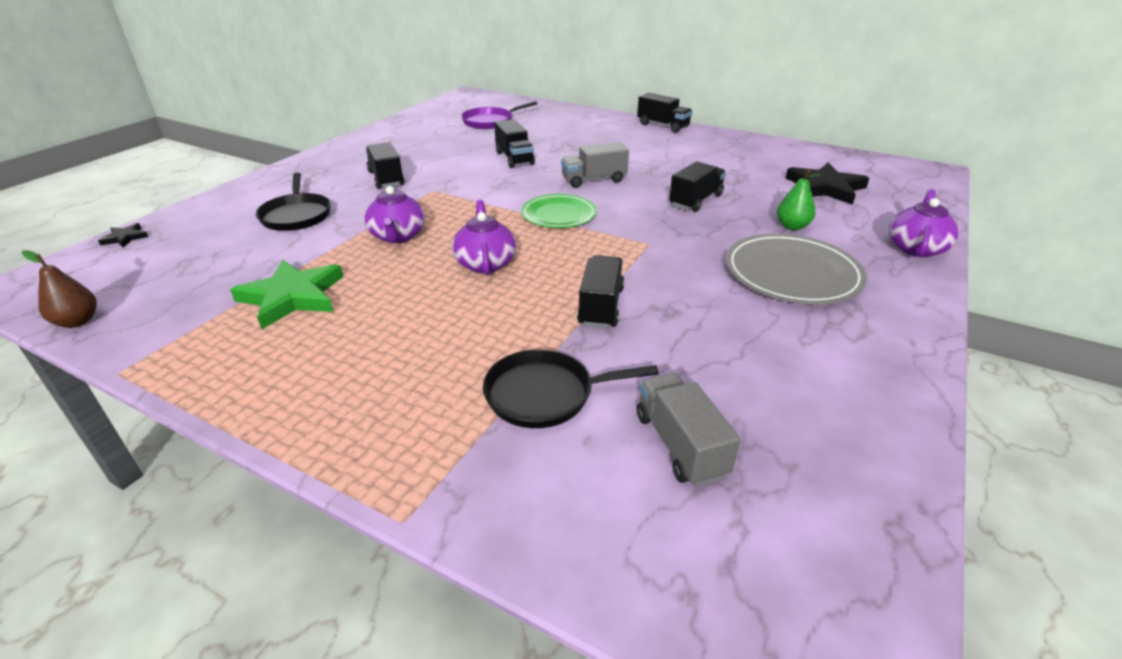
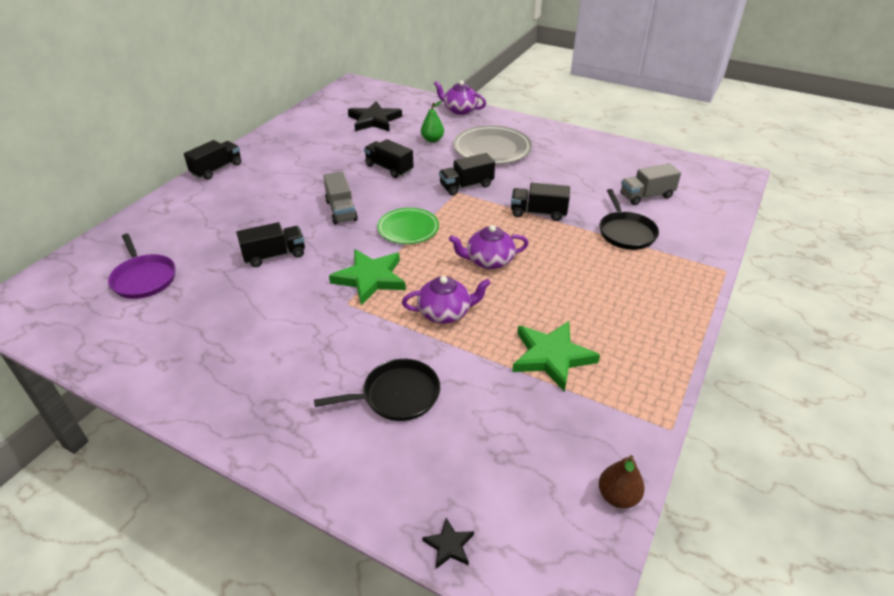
camera: 90 degrees left, 5 degrees up
(386, 178) = (308, 342): black truck -> black truck (466, 186)
(468, 199) = (370, 278): none -> green star

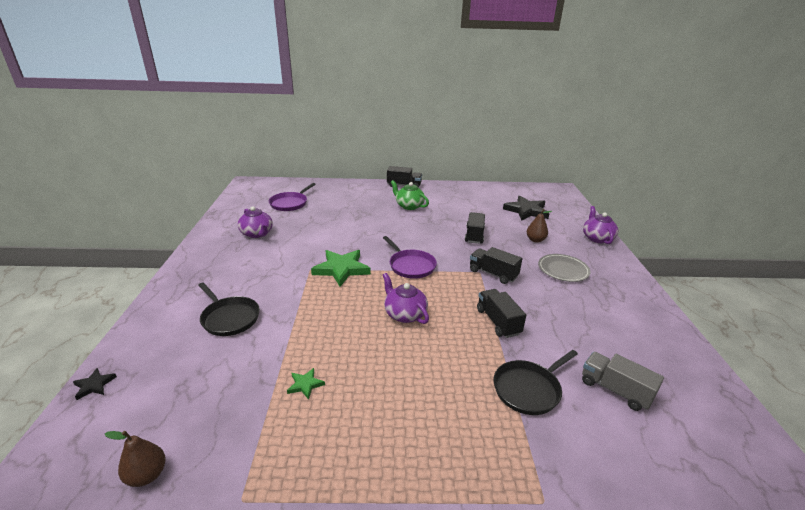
camera: 60 degrees right, 10 degrees down
(274, 255) = (338, 230): black truck -> none
(276, 184) = (409, 206): none -> green teapot
(341, 210) = (405, 235): grey truck -> none
(408, 228) = (410, 266): green plate -> purple pan
(432, 140) = (535, 240): green pear -> brown pear
(445, 313) = (326, 312): purple teapot -> purple teapot (257, 234)
(492, 148) = (563, 270): grey plate -> grey plate, size x0.66
(551, 357) = (305, 384): green star -> green star, size x0.46

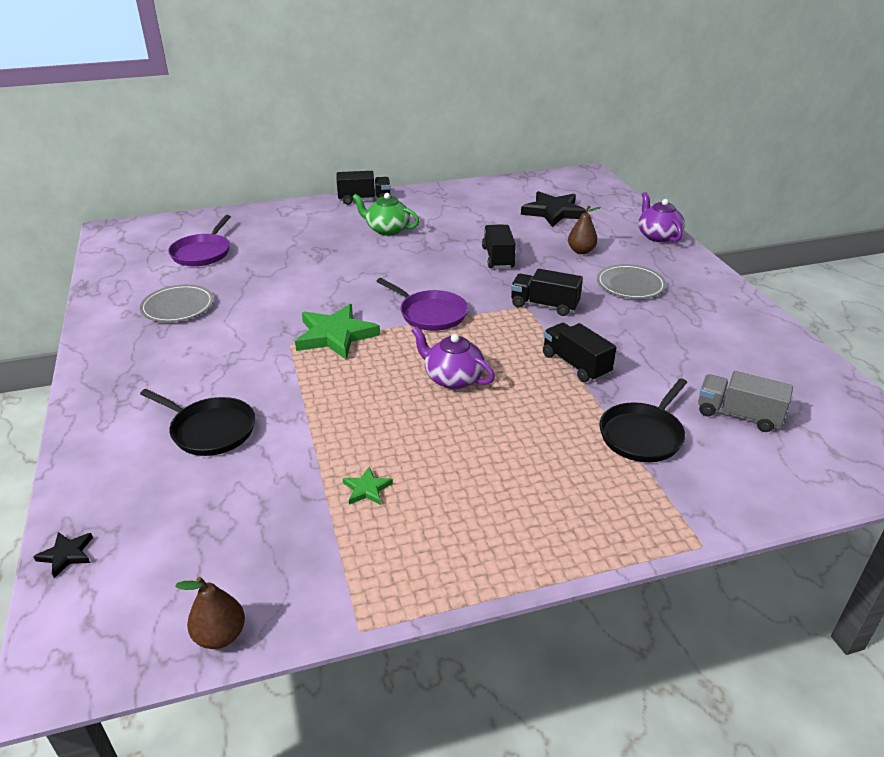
camera: 15 degrees left, 5 degrees up
(257, 234) = (178, 306): purple teapot -> grey plate

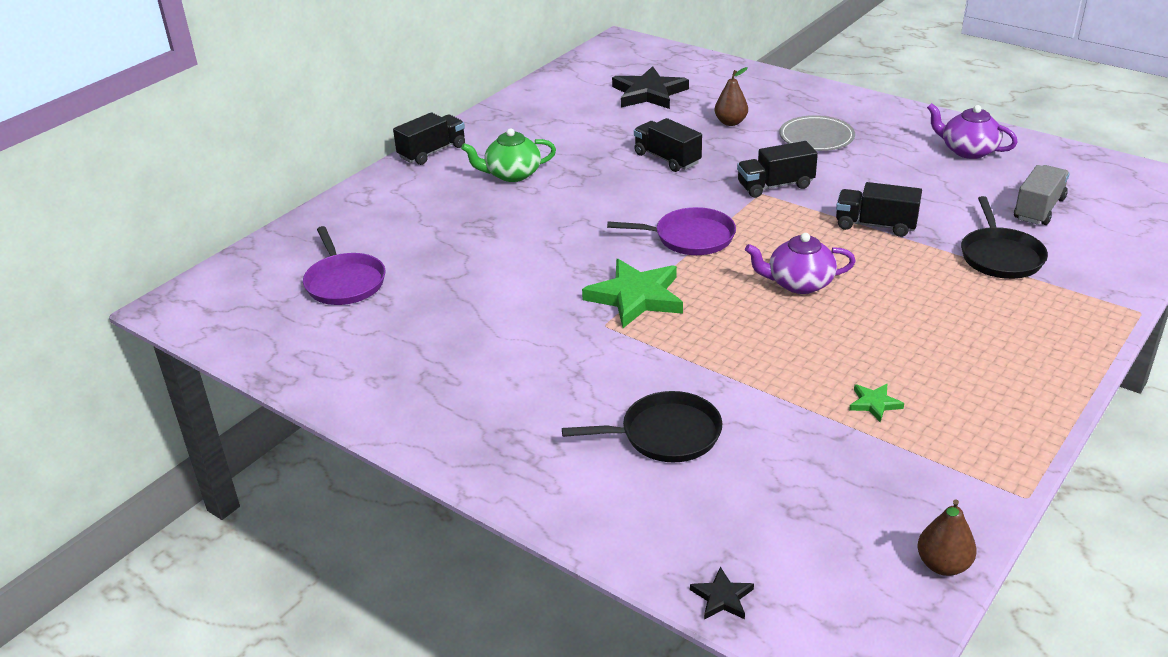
camera: 35 degrees left, 0 degrees up
(178, 306) = (421, 347): grey plate -> none
(657, 236) = (773, 82): purple teapot -> purple teapot (967, 151)
(738, 415) = (1038, 209): grey truck -> grey truck turned 135 degrees clockwise

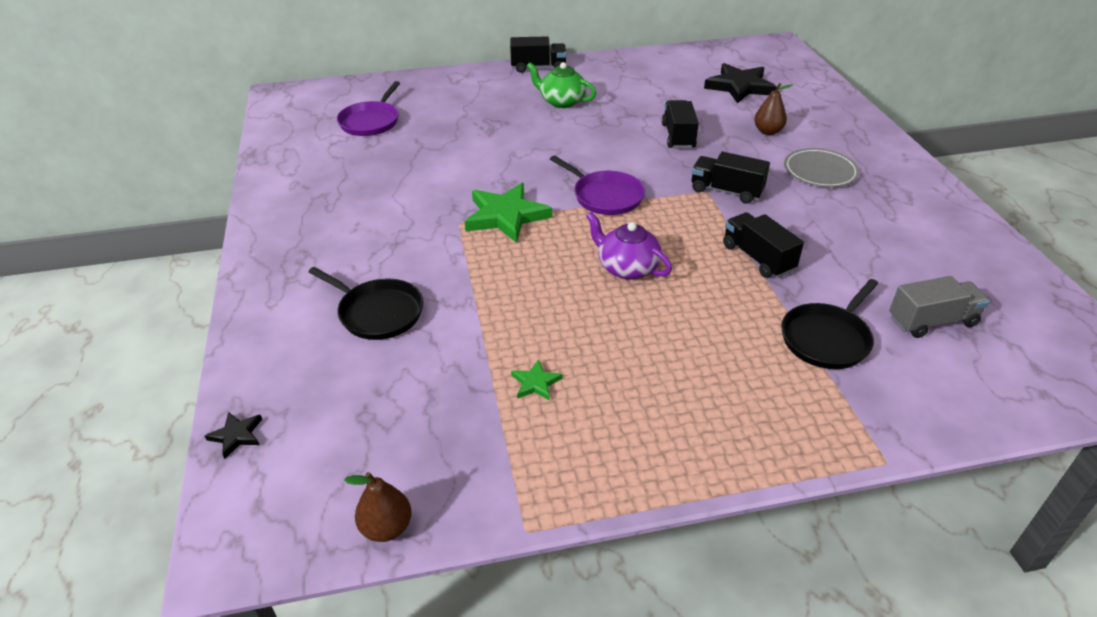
camera: 40 degrees right, 5 degrees up
(967, 151) = (942, 241): purple teapot -> none

